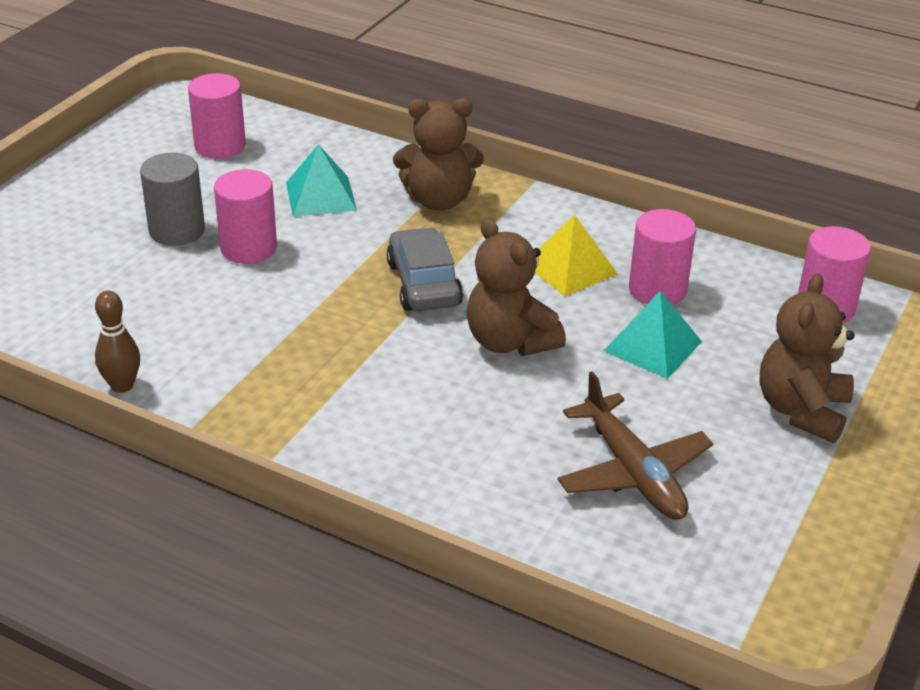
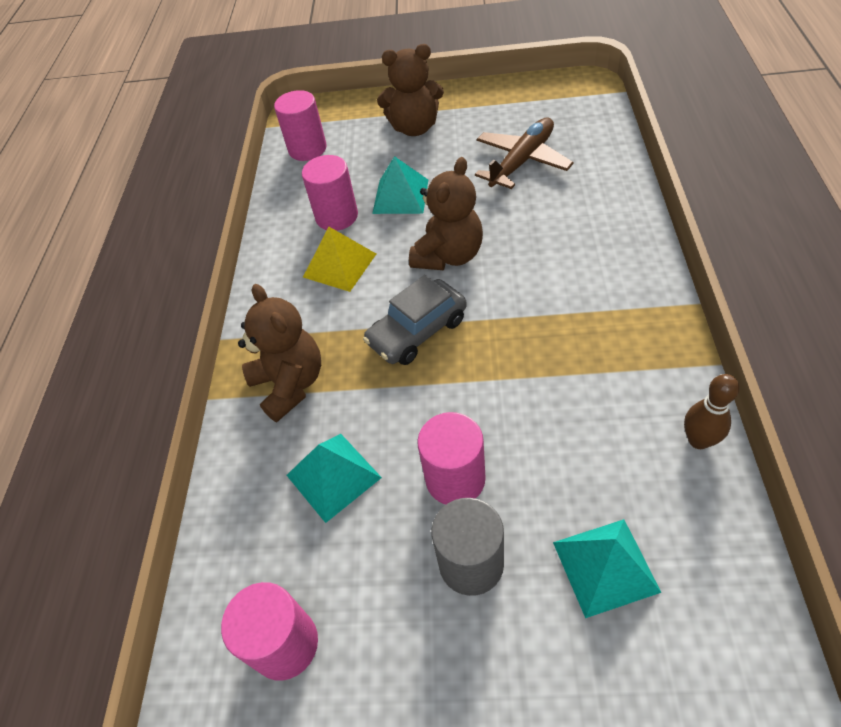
camera: 110 degrees left, 15 degrees up
(98, 286) = (605, 566): none -> turquoise pyramid

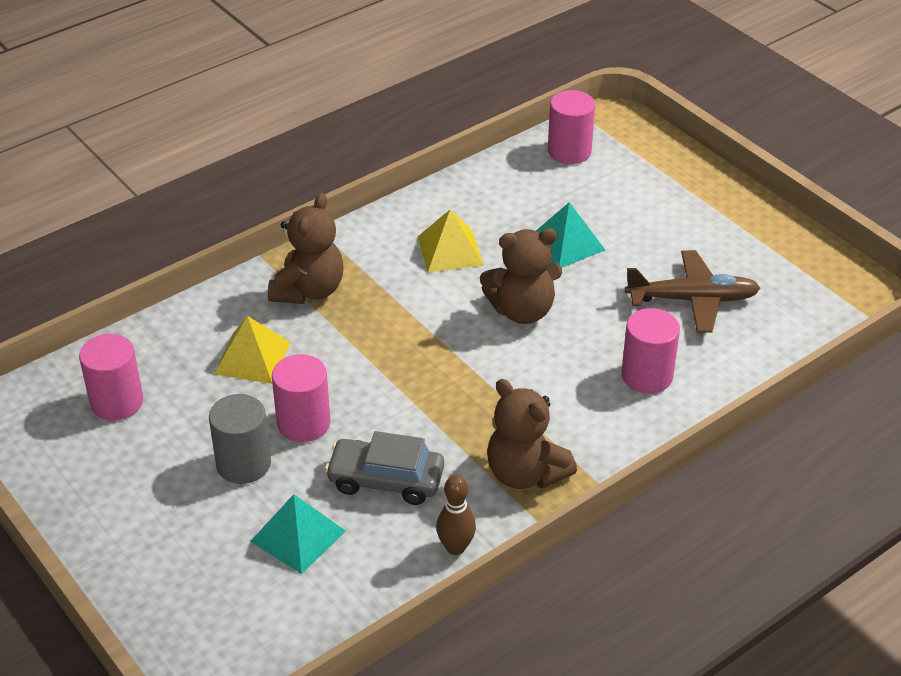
camera: 45 degrees right, 10 degrees down
(333, 476) = (252, 358): turquoise pyramid -> yellow pyramid
(337, 216) = (503, 218): pink cylinder -> pink cylinder (647, 376)
(414, 128) = (668, 204): brown teddy bear -> brown teddy bear (525, 473)
(417, 331) = (422, 333): grey car -> grey car (386, 480)

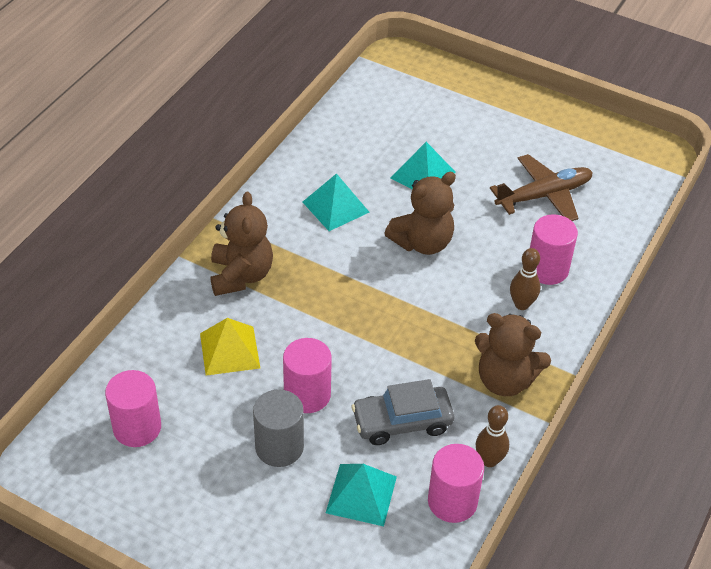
camera: 25 degrees left, 5 degrees up
(450, 250) = (335, 207): yellow pyramid -> turquoise pyramid
(569, 151) = (379, 94): pink cylinder -> pink cylinder (452, 501)
(594, 403) = (521, 304): none -> brown bowling pin

